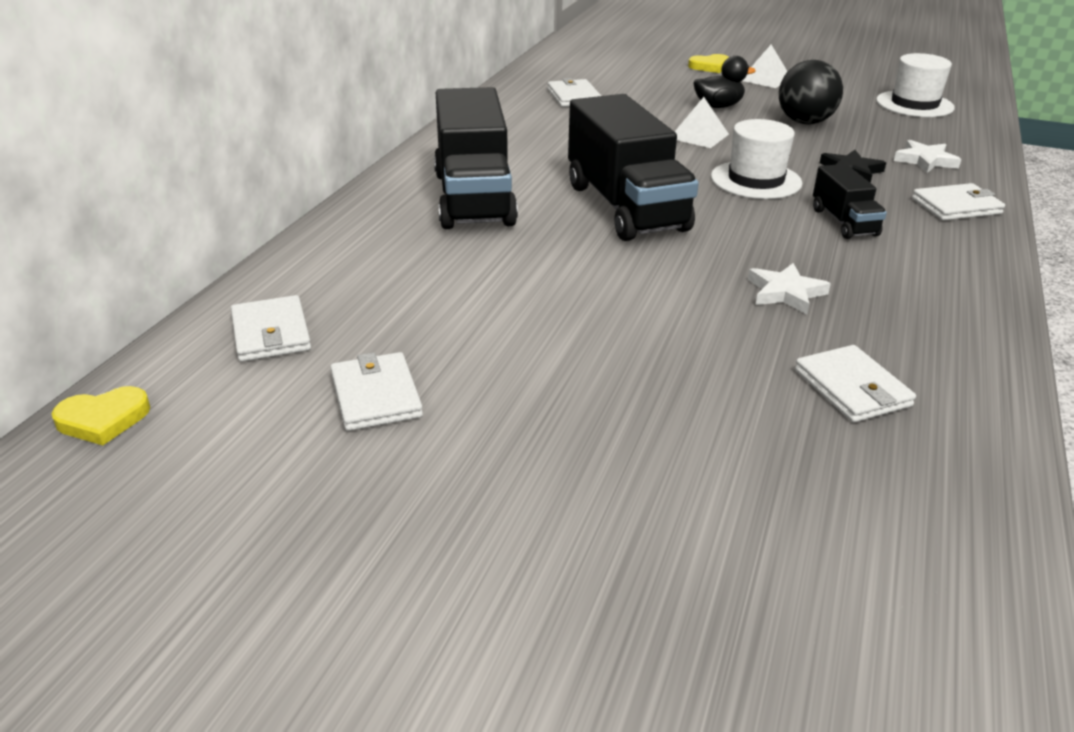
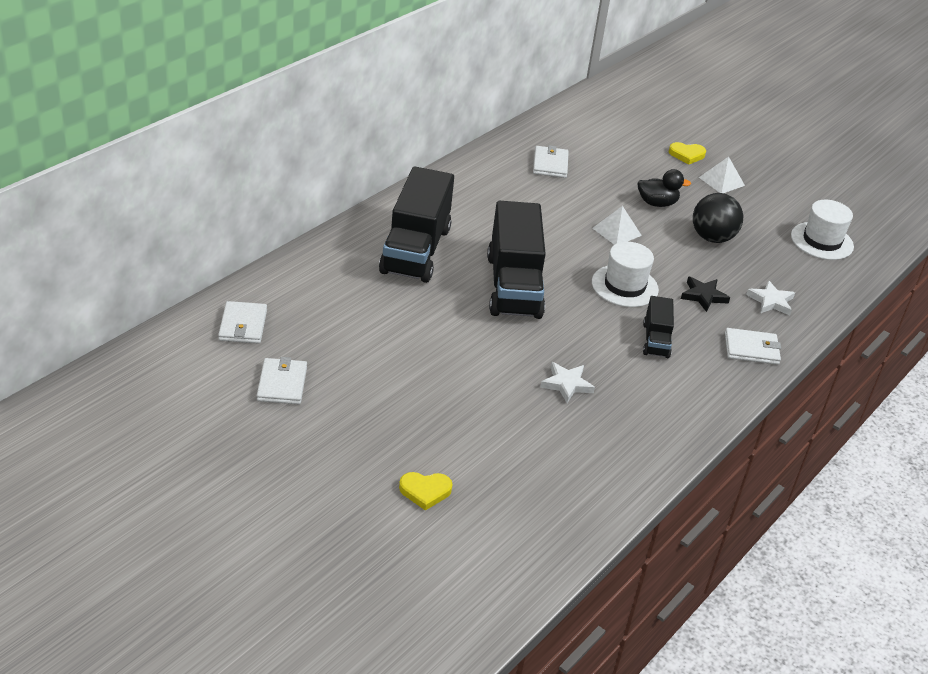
camera: 15 degrees right, 5 degrees up
(103, 419) = (138, 357): yellow heart -> yellow heart (425, 491)
(852, 388) = (551, 459): white wallet -> none

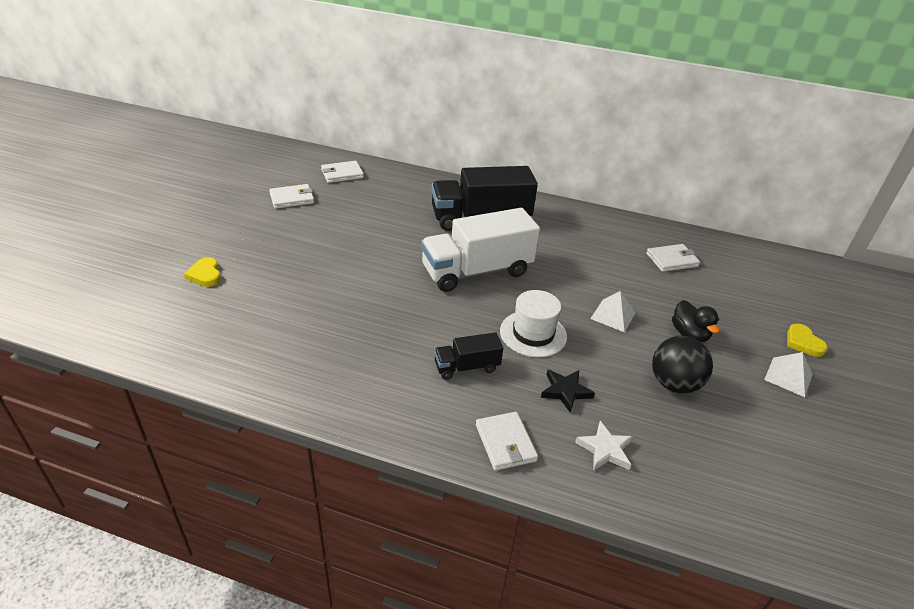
camera: 70 degrees right, 0 degrees up
(513, 286) = (476, 271): black truck -> white truck
(566, 384) = (366, 322): white star -> none
(822, 241) = (774, 485): white hat -> none

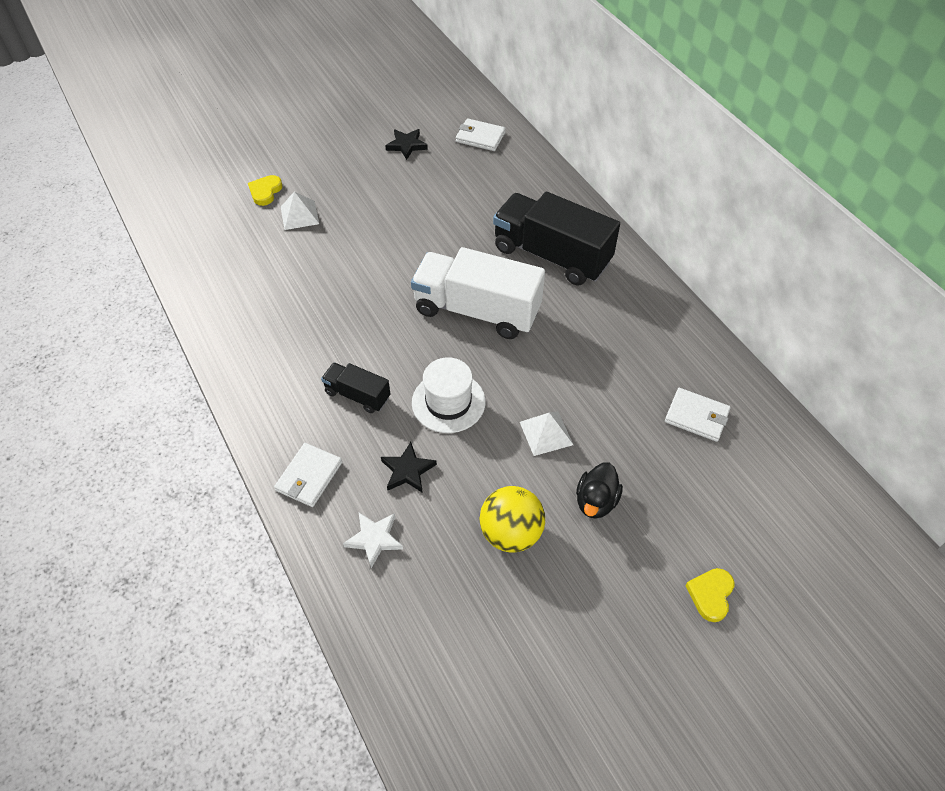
camera: 45 degrees right, 15 degrees up
(292, 198) = (406, 145): white wallet -> black star
(674, 384) = (511, 533): black ball -> yellow ball
(788, 377) = (637, 611): white pyramid -> white pyramid (299, 215)

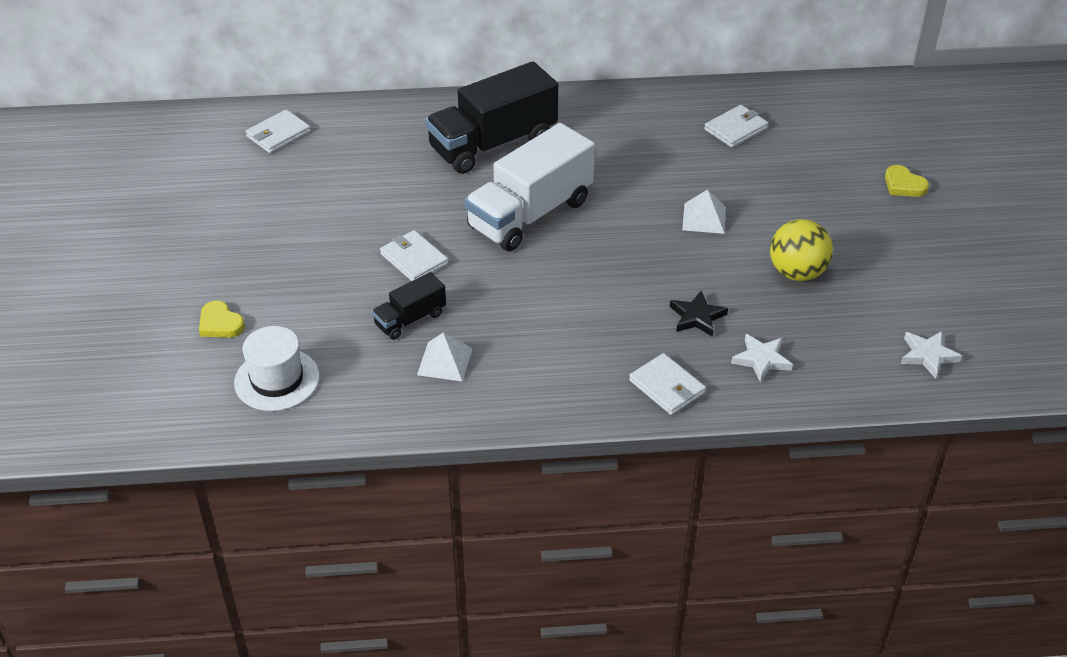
camera: 65 degrees left, 10 degrees down
(299, 215) = (286, 304): white pyramid -> white pyramid (445, 361)
(357, 395) = (585, 326): black truck -> black truck (410, 319)
(383, 262) = (414, 259): none -> white wallet
(406, 145) = (242, 190): black star -> none
(447, 690) = (928, 355): none -> white star
(448, 402) = (632, 267): white hat -> white hat (277, 380)
(596, 501) = (790, 213): black duck -> none

